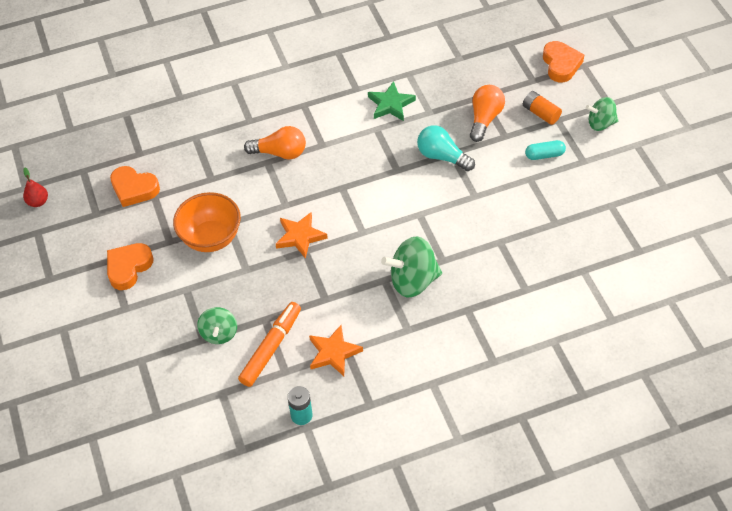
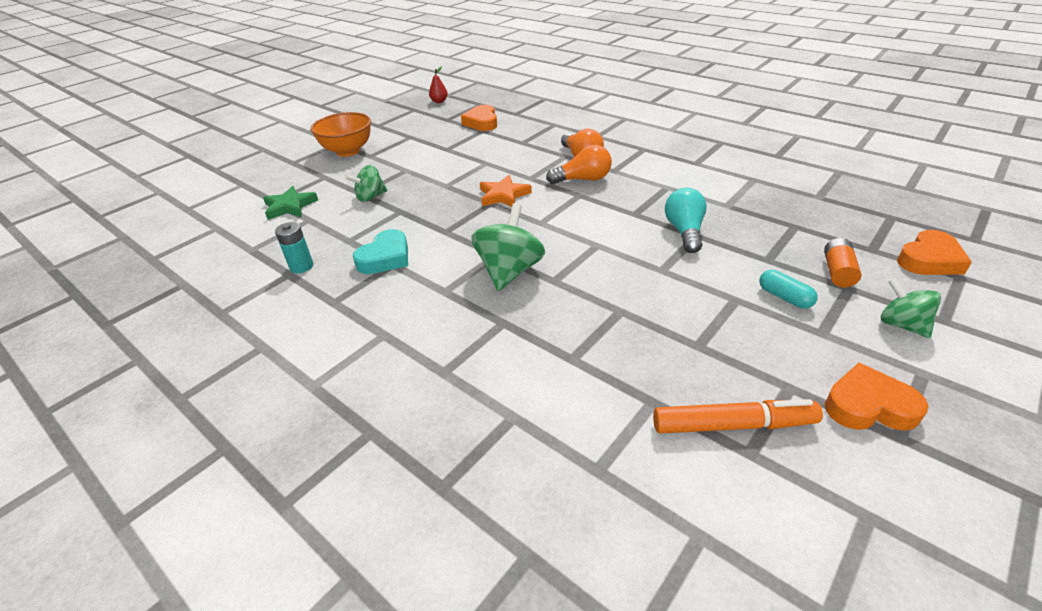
camera: 60 degrees right, 15 degrees down
(128, 268) = (408, 144): orange heart -> orange heart (868, 406)
(211, 238) = (464, 162): orange bowl -> orange bowl (348, 151)
(271, 348) = (370, 224): orange marker -> orange marker (733, 425)
(333, 352) = (385, 258): orange star -> turquoise heart
(390, 104) = (704, 183): green star -> green star (290, 206)
(413, 281) = (509, 271): green spinning top -> green spinning top turned 60 degrees clockwise
(484, 119) = (769, 238): orange light bulb -> orange light bulb (583, 179)

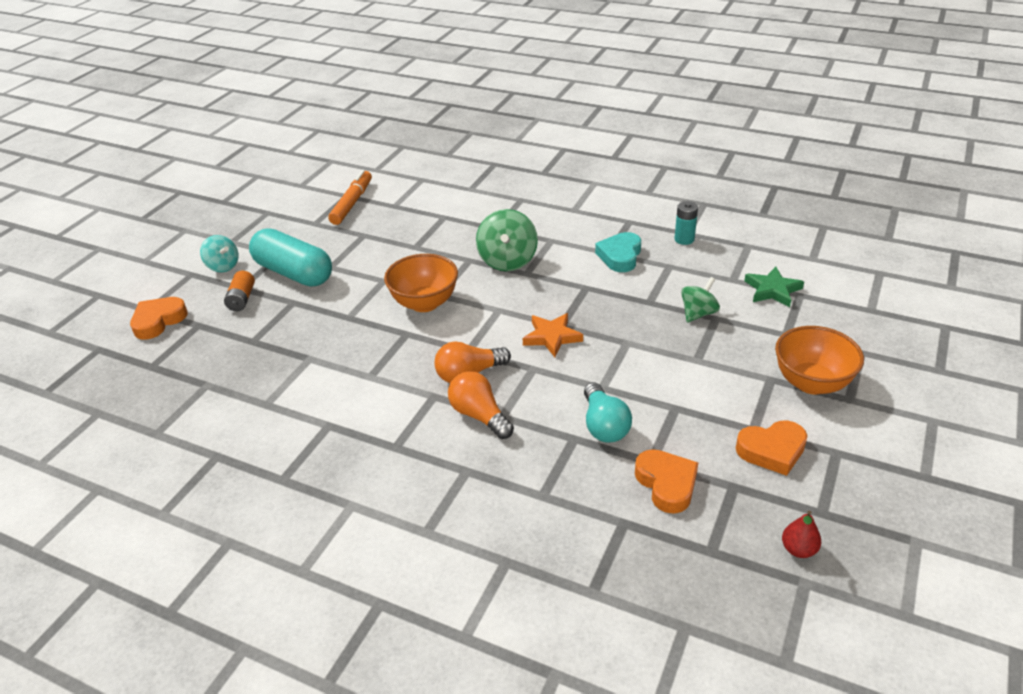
camera: 165 degrees right, 0 degrees up
(614, 238) = (424, 303): none -> orange bowl
(684, 231) = (359, 319): turquoise light bulb -> turquoise light bulb (604, 425)
(733, 425) = (352, 203): orange marker -> orange marker turned 120 degrees clockwise
(784, 297) = (294, 273): turquoise capsule -> turquoise capsule, size x2.28
(868, 406) = (275, 221): orange heart -> orange heart (772, 450)
(901, 325) = (223, 266): green spinning top -> turquoise spinning top

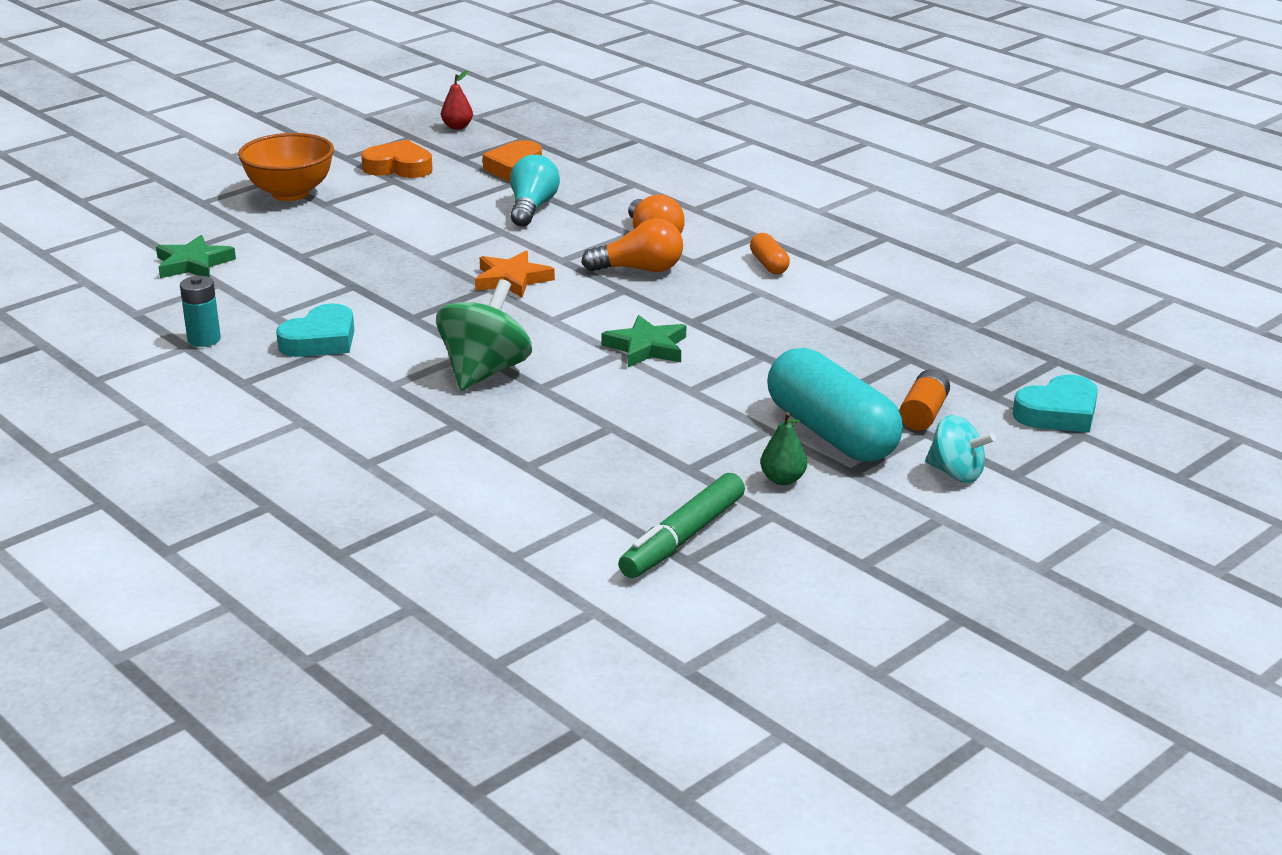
camera: 160 degrees left, 10 degrees down
(158, 321) = (1058, 413): orange heart -> turquoise heart
(223, 266) = (956, 473): turquoise spinning top -> turquoise spinning top turned 150 degrees clockwise
(314, 241) = (783, 479): none -> green pear
(352, 203) = (683, 538): orange marker -> green marker
(373, 409) = (769, 265): none -> orange capsule
(424, 303) = (646, 347): orange bowl -> green star
(698, 313) = (314, 263): green spinning top -> none

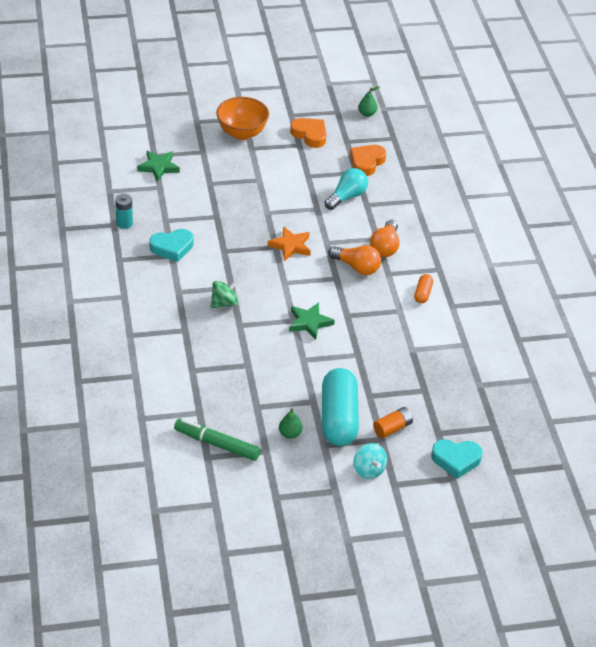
camera: 30 degrees right, 15 degrees up
(457, 127) = (367, 114): red pear -> green pear
(485, 372) = (224, 303): green spinning top -> green spinning top, size x0.63
(683, 538) = (217, 444): green marker -> green marker turned 45 degrees clockwise

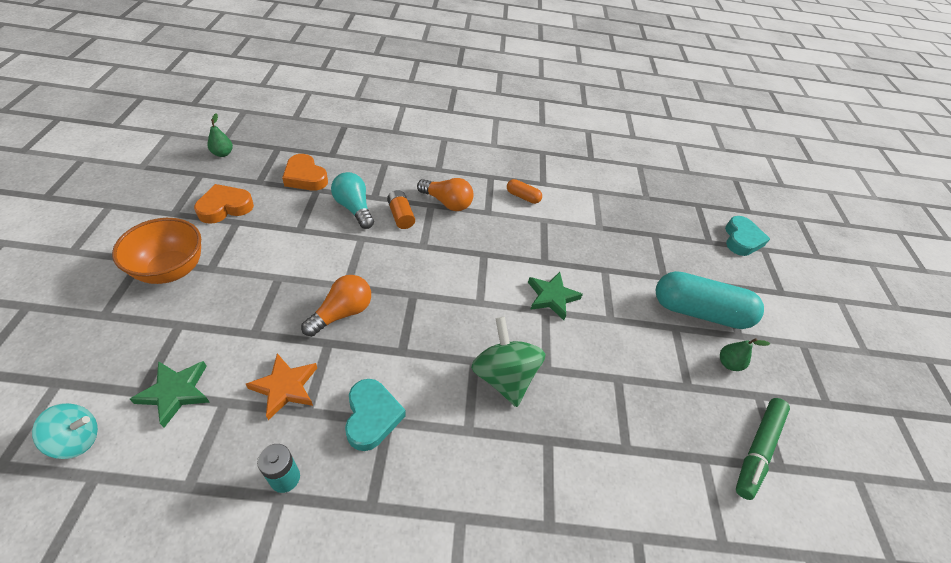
camera: 80 degrees left, 5 degrees up
(224, 303) = (503, 376): green spinning top -> green spinning top, size x1.59
(290, 246) = (417, 279): orange star -> orange star (285, 387)
(356, 267) = (471, 232): orange light bulb -> orange light bulb (342, 313)
(368, 470) = (768, 307): turquoise spinning top -> turquoise spinning top (77, 439)
(392, 428) = (708, 272): orange battery -> orange battery (401, 216)

